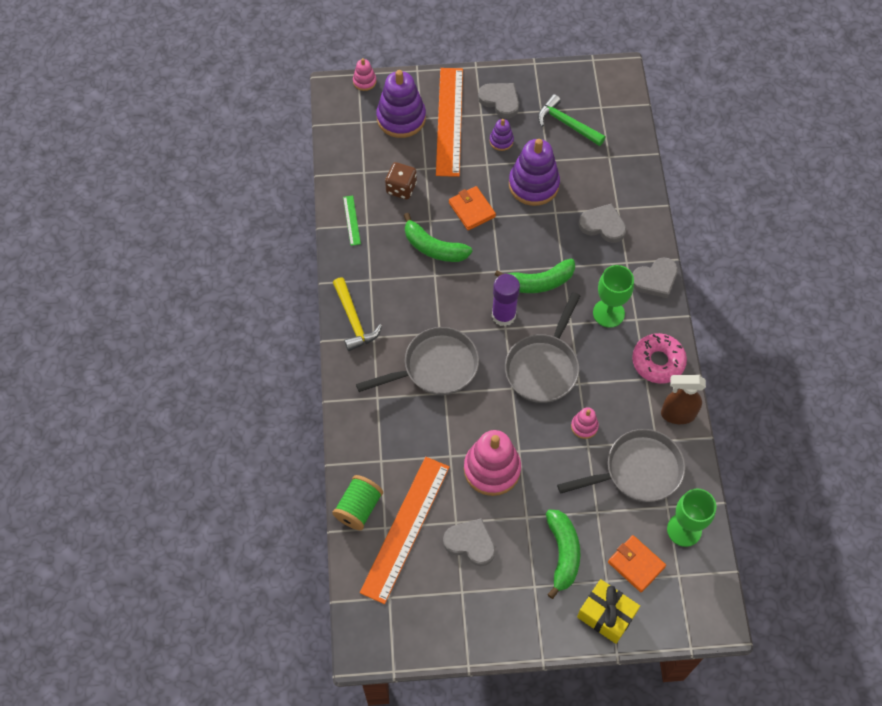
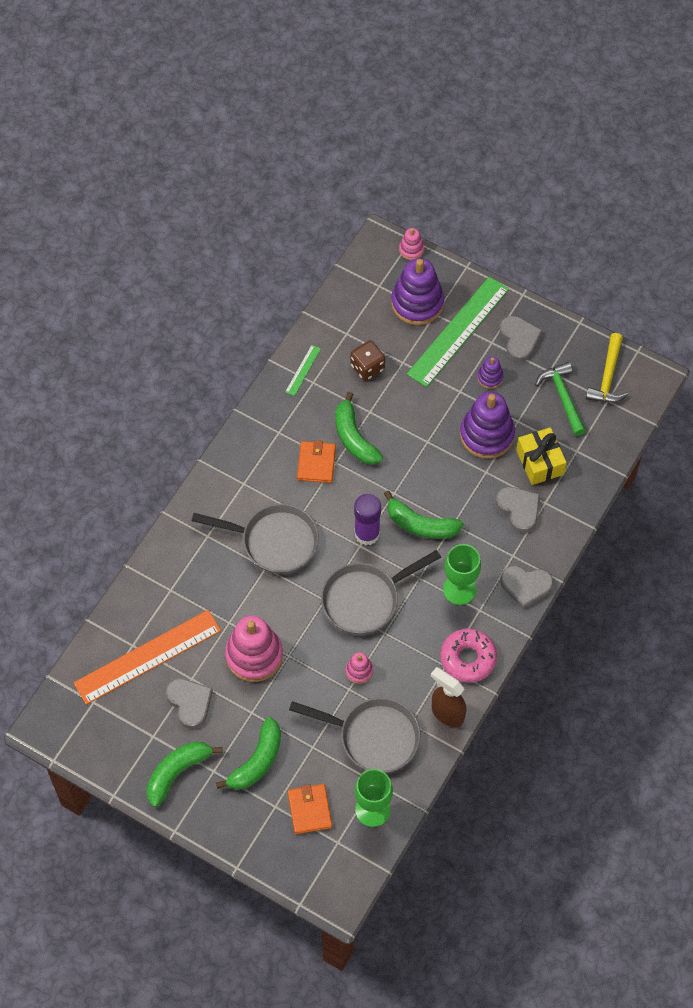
camera: 35 degrees right, 0 degrees up
(354, 320) = (238, 459): yellow hammer -> yellow hammer (608, 377)
(358, 508) = (123, 616): green spool -> none
(449, 121) = (458, 331): orange ruler -> green ruler
(472, 209) = (414, 424): orange wallet -> orange wallet (316, 463)
(506, 608) = (177, 772): none -> green banana
(606, 615) = (252, 832): yellow gift -> yellow gift (540, 462)

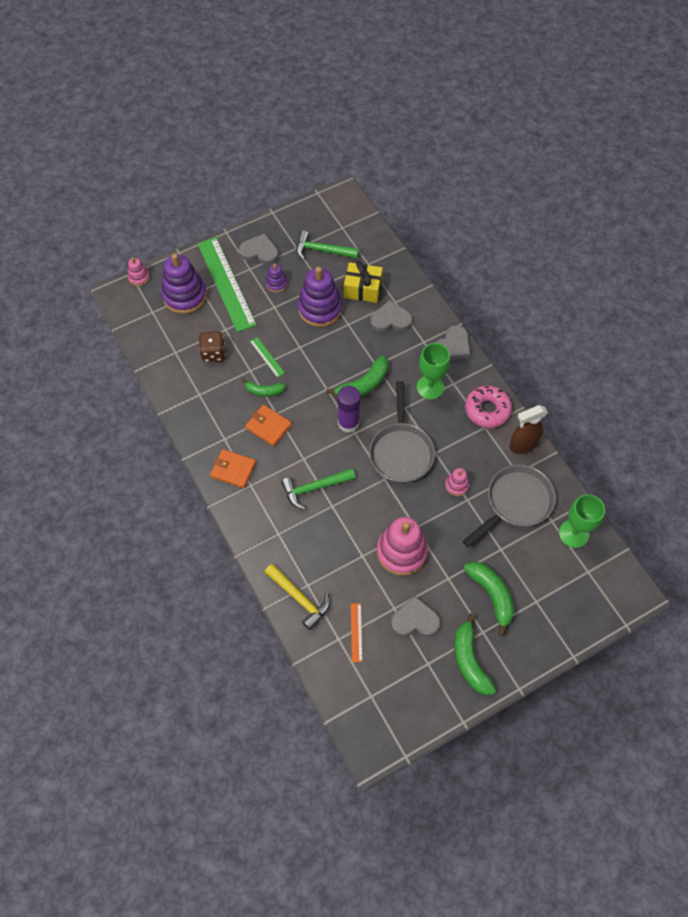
camera: 60 degrees left, 0 degrees up
(148, 657) = (356, 632): orange ruler -> orange ruler, size x0.42
(274, 541) = (314, 488): grey pan -> green hammer
(303, 370) = (184, 395): green ruler -> green ruler (267, 357)
(309, 810) = (552, 578): orange wallet -> orange wallet (233, 470)
(354, 437) = (264, 391): green banana -> green banana, size x0.63
(608, 377) = (325, 218): yellow hammer -> yellow hammer (299, 598)

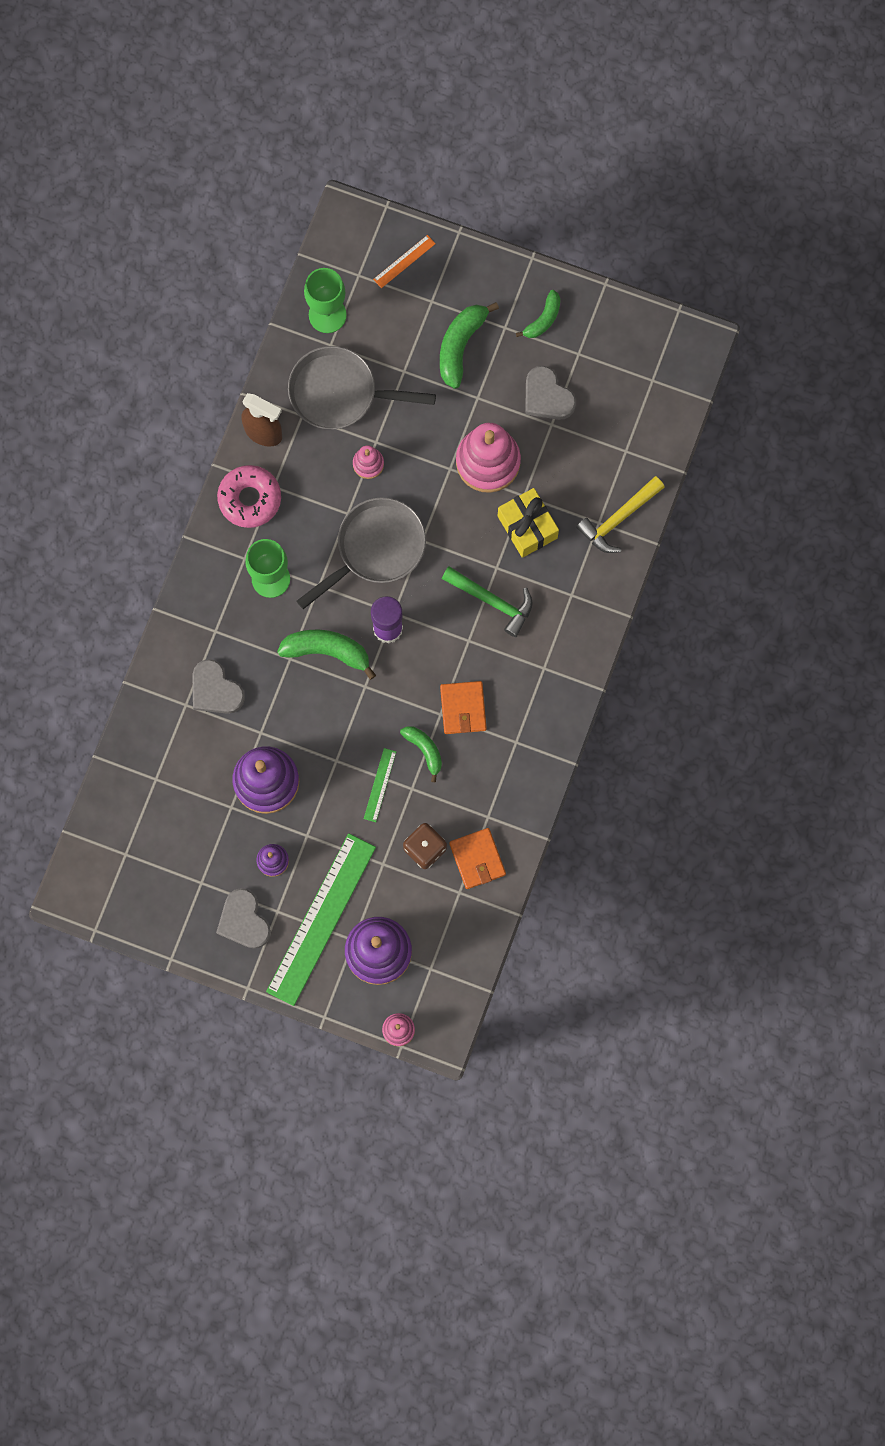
camera: 130 degrees left, 15 degrees up
(233, 470) = (543, 700): orange wallet -> orange wallet (477, 859)
(299, 598) = (618, 519): yellow hammer -> yellow hammer turned 135 degrees counterclockwise
(322, 250) = (180, 849): green hammer -> none
(356, 632) = (605, 440): orange ruler -> orange ruler (404, 261)
(362, 289) = (198, 755): yellow gift -> yellow gift (527, 527)
(452, 346) = (195, 595): grey heart -> none
(469, 660) = (543, 319): green banana -> green banana, size x0.63

